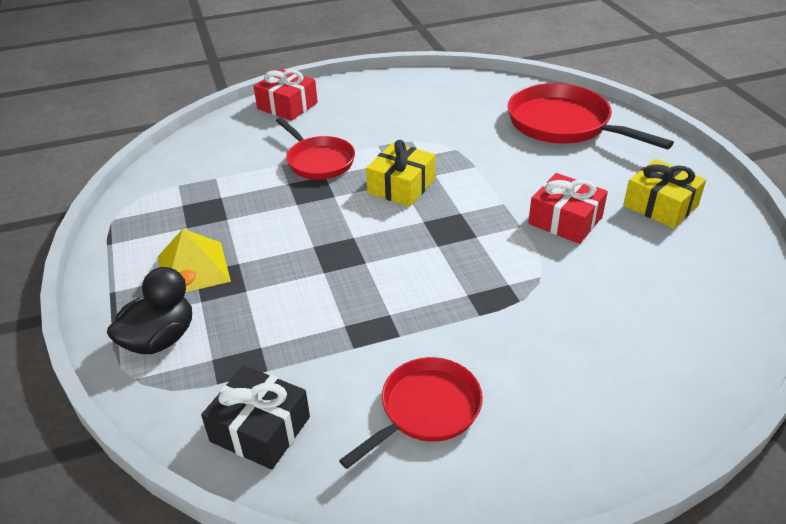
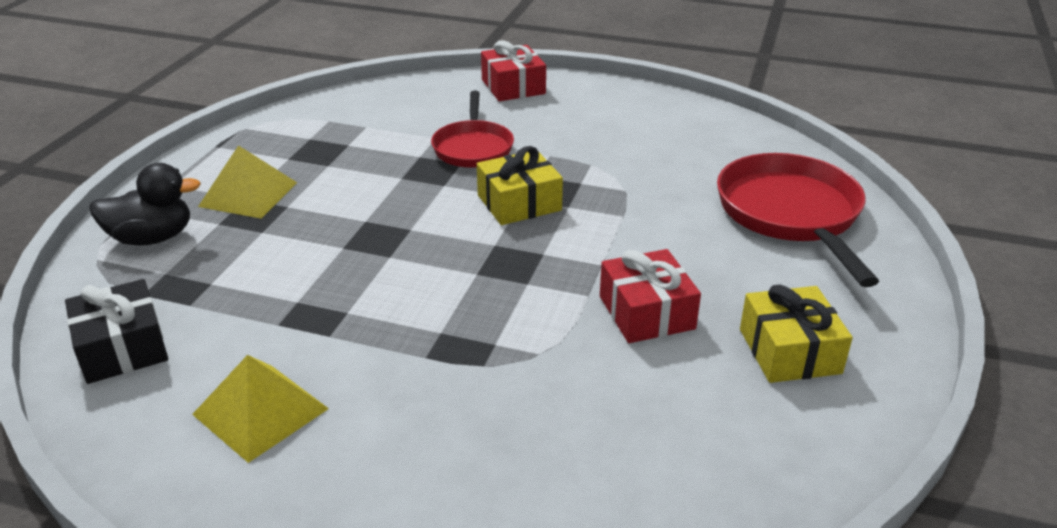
camera: 35 degrees right, 5 degrees down
(425, 410) = (260, 411): red pan -> yellow pyramid

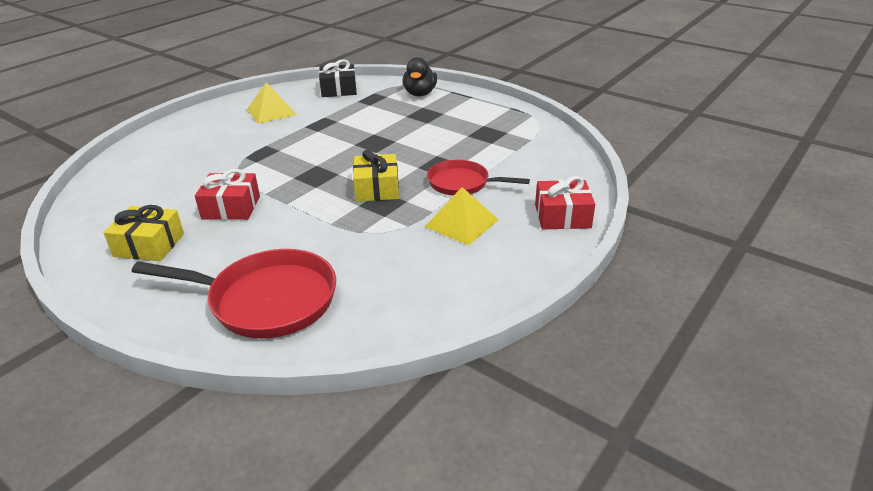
camera: 110 degrees right, 0 degrees up
(248, 194) = (447, 114): yellow pyramid -> yellow pyramid (461, 223)

